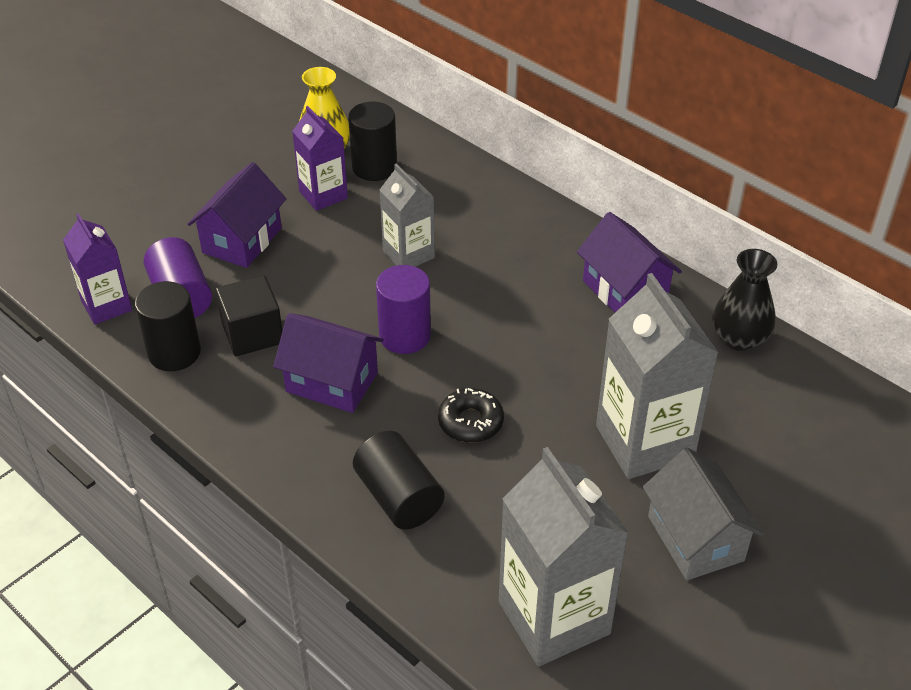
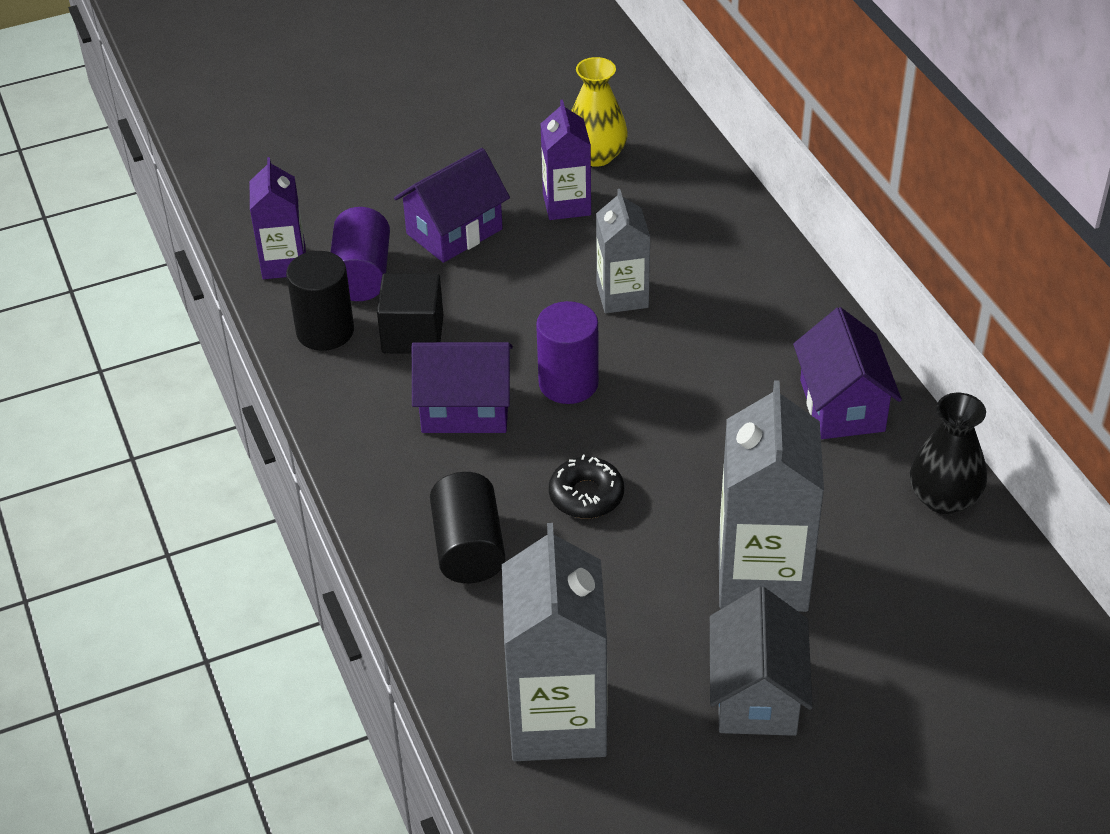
camera: 25 degrees right, 0 degrees up
(332, 382) = (465, 409): purple house -> purple house turned 45 degrees counterclockwise
(374, 167) = (639, 188): black cylinder -> none

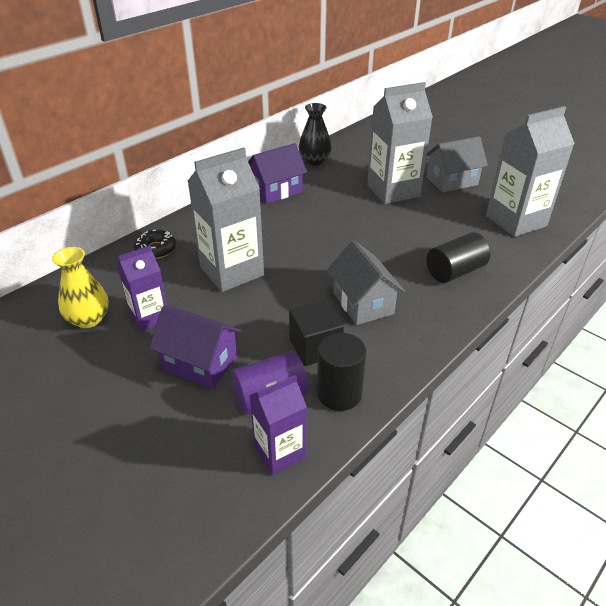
camera: 115 degrees left, 5 degrees down
(465, 409) = (363, 303): purple house -> grey house
(568, 383) = (316, 271): purple cylinder -> none
(586, 495) = (389, 245): black donut -> black donut (156, 249)
(622, 296) = (231, 271): grey carton -> grey carton, size x1.69

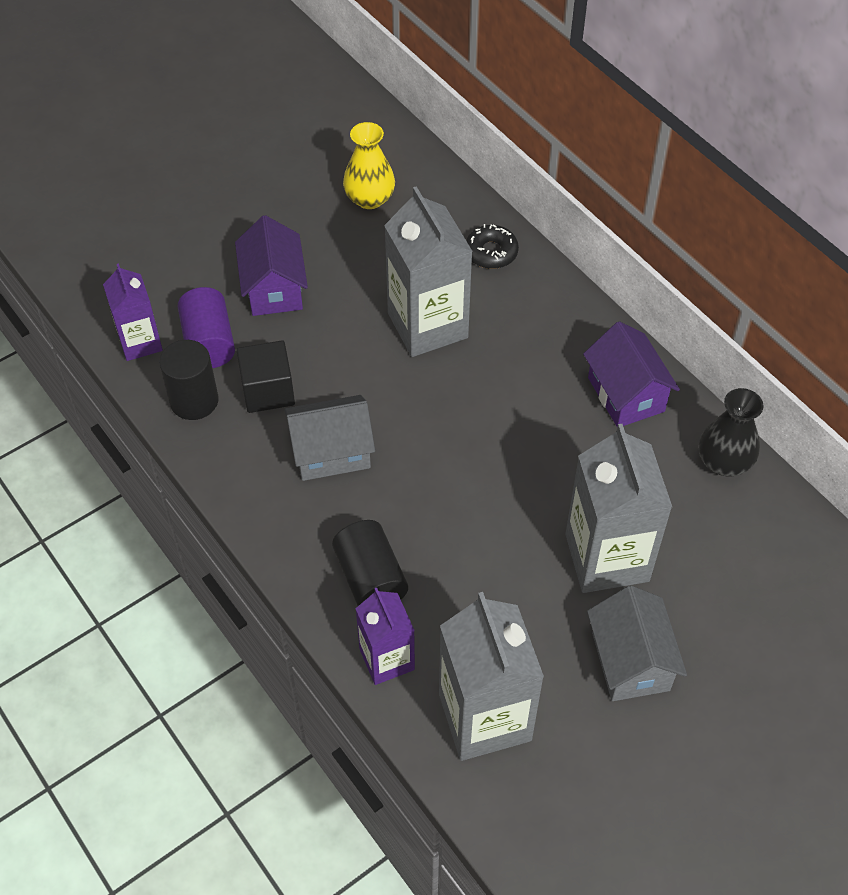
camera: 100 degrees right, 15 degrees up
(150, 317) = (359, 248): purple carton -> purple carton (387, 659)
(200, 363) = (274, 289): purple house -> purple house turned 45 degrees counterclockwise

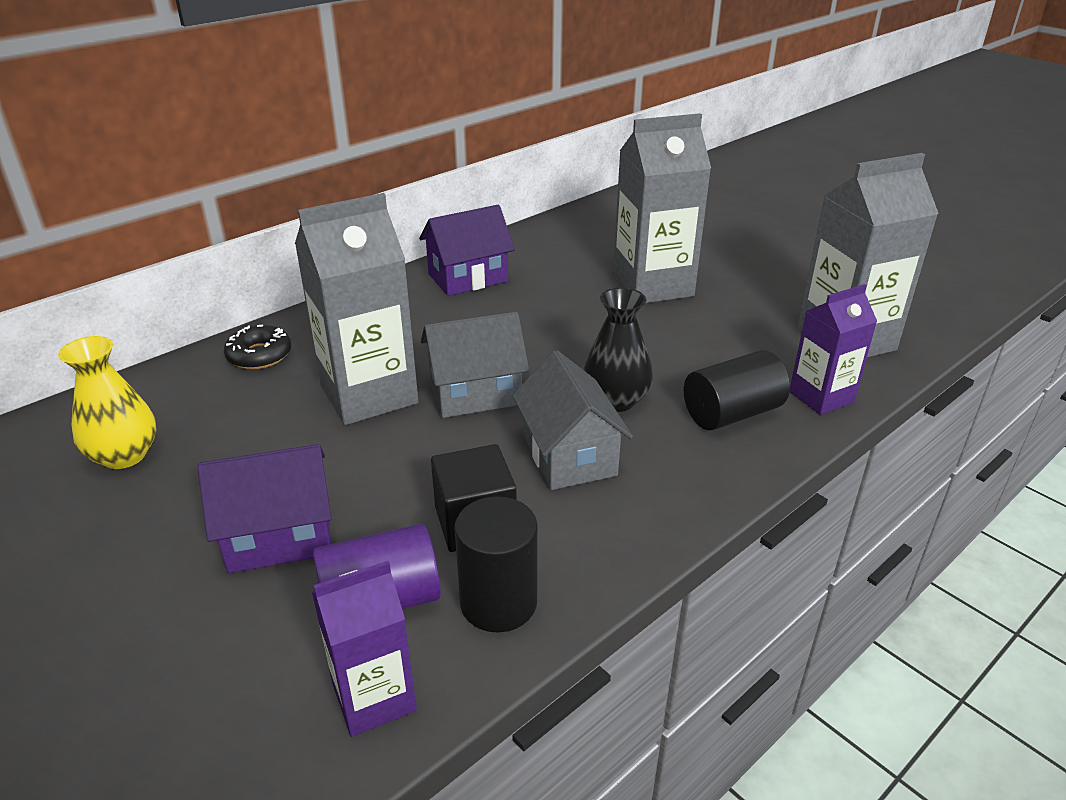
camera: 95 degrees left, 20 degrees down
(630, 661) = (749, 275): grey house -> grey house (475, 393)
(724, 462) = (538, 237): black vase -> black vase (615, 400)

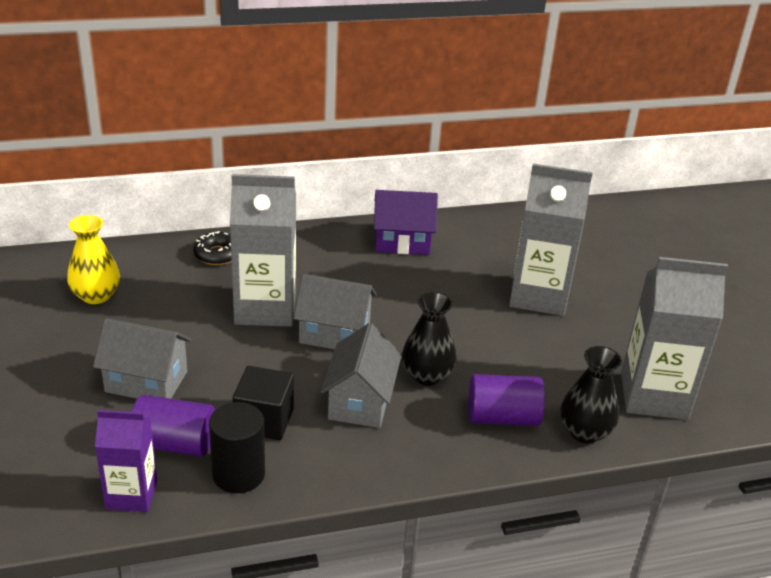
camera: 25 degrees right, 0 degrees up
(279, 536) = (146, 382): purple house -> grey house
(732, 413) = (502, 417): black cylinder -> purple cylinder
(821, 397) = (584, 432): purple carton -> black vase

